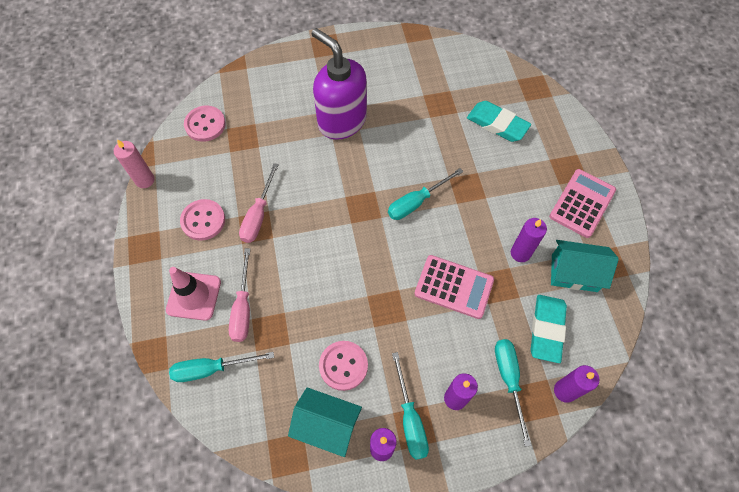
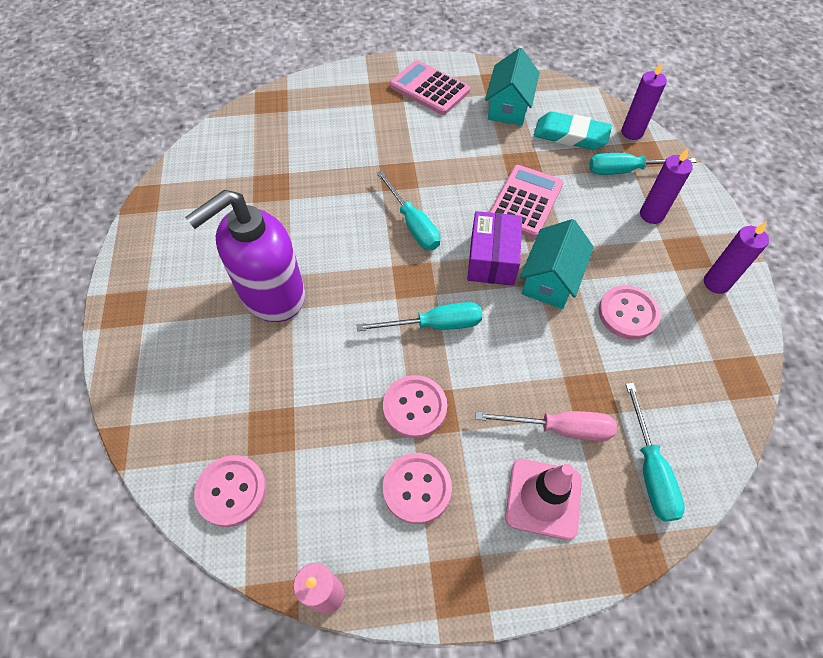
camera: 85 degrees left, 5 degrees down
(258, 215) = (415, 407): pink screwdriver -> pink button
(327, 425) = (700, 334): turquoise house -> turquoise house (550, 279)
(388, 261) = (492, 259): none -> purple box
(410, 419) = (679, 255): turquoise screwdriver -> turquoise screwdriver (435, 325)
(497, 124) = (315, 139): turquoise eraser -> none
(520, 253) = (485, 142): purple candle -> none

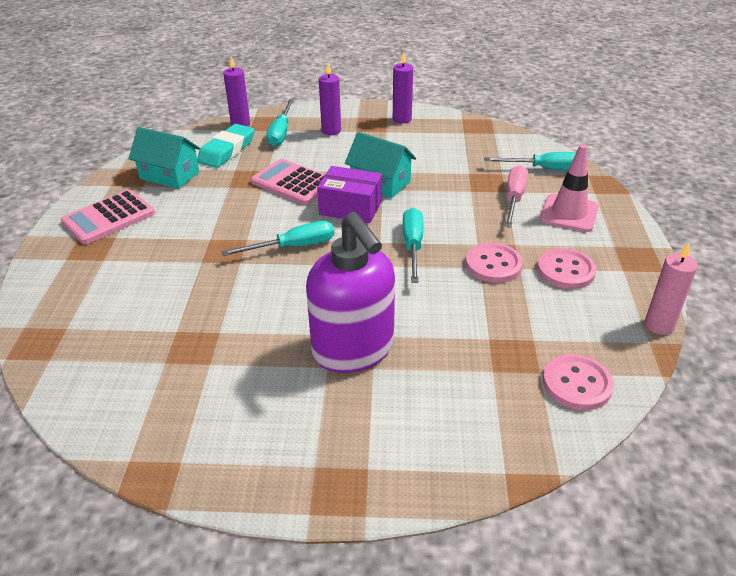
camera: 80 degrees left, 20 degrees down
(628, 313) = (420, 156): pink button -> none

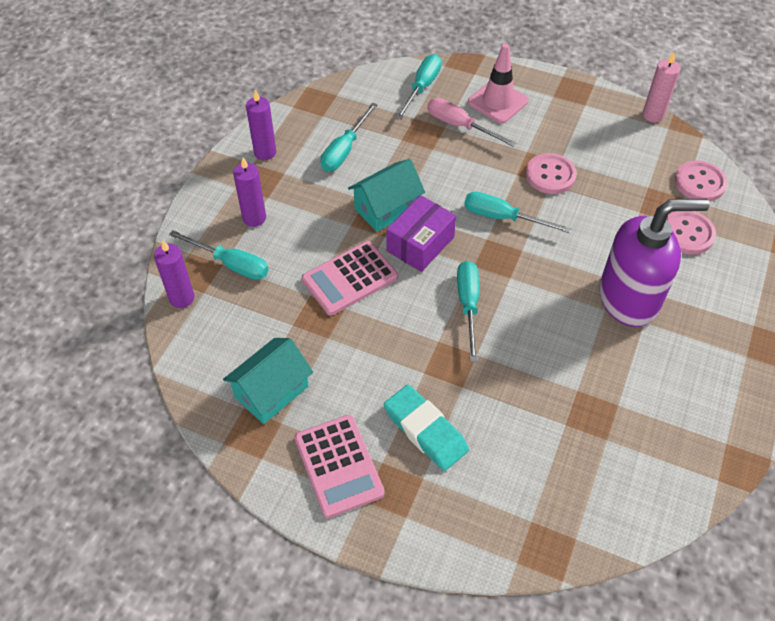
camera: 70 degrees left, 15 degrees up
(227, 150) = (243, 324): turquoise eraser -> turquoise eraser (425, 430)
(432, 150) = (344, 150): none -> turquoise screwdriver
(566, 270) = (574, 136): pink button -> pink button (687, 234)

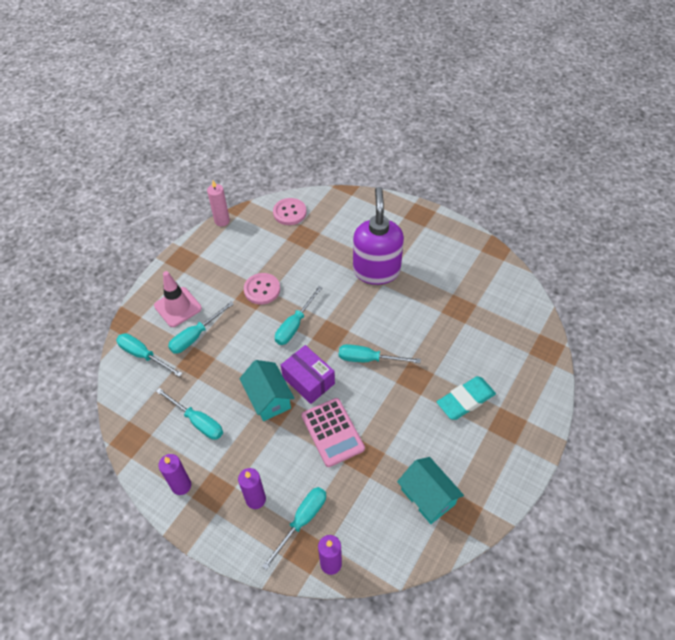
camera: 80 degrees left, 0 degrees up
(338, 466) = (490, 456): pink calculator -> none
(460, 126) = (195, 336): pink screwdriver -> turquoise screwdriver
(687, 234) = (330, 229): pink button -> none

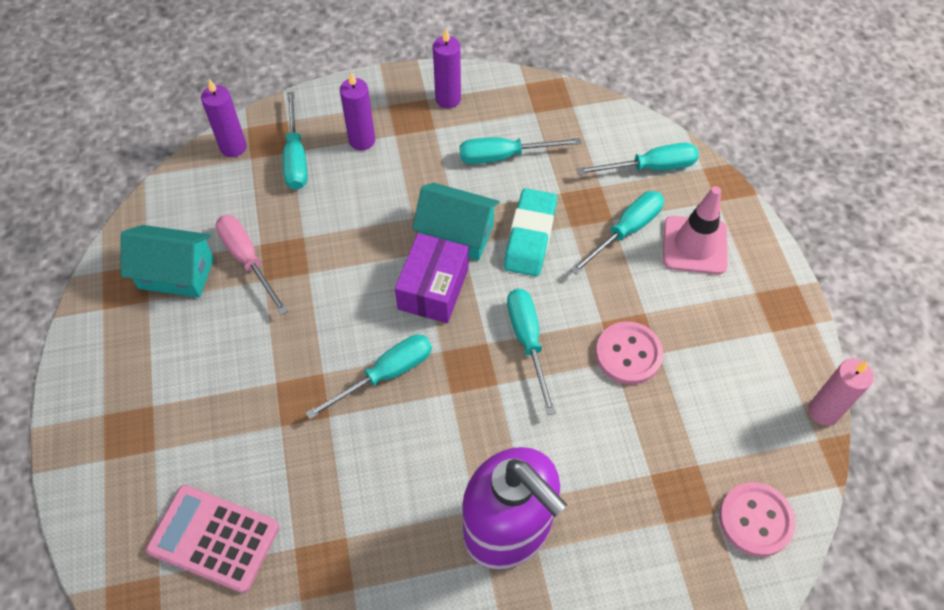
camera: 135 degrees right, 5 degrees up
(195, 336) = (626, 231): turquoise screwdriver -> turquoise screwdriver turned 45 degrees clockwise
(308, 380) = (433, 288): purple box -> purple box turned 75 degrees counterclockwise
(332, 432) = (346, 256): pink calculator -> pink calculator (214, 538)
(383, 472) = (248, 260): none -> pink screwdriver
(465, 400) = (209, 422): turquoise eraser -> turquoise eraser (530, 236)

